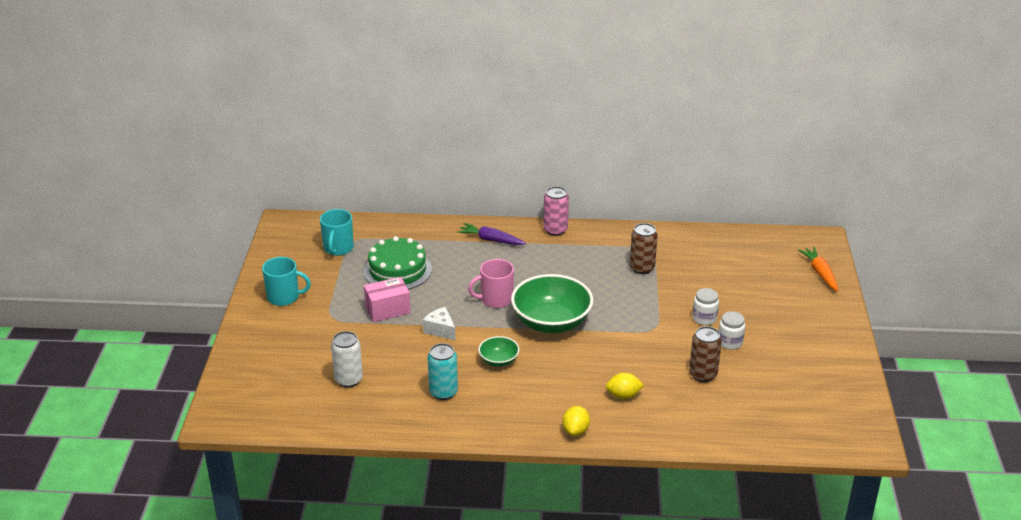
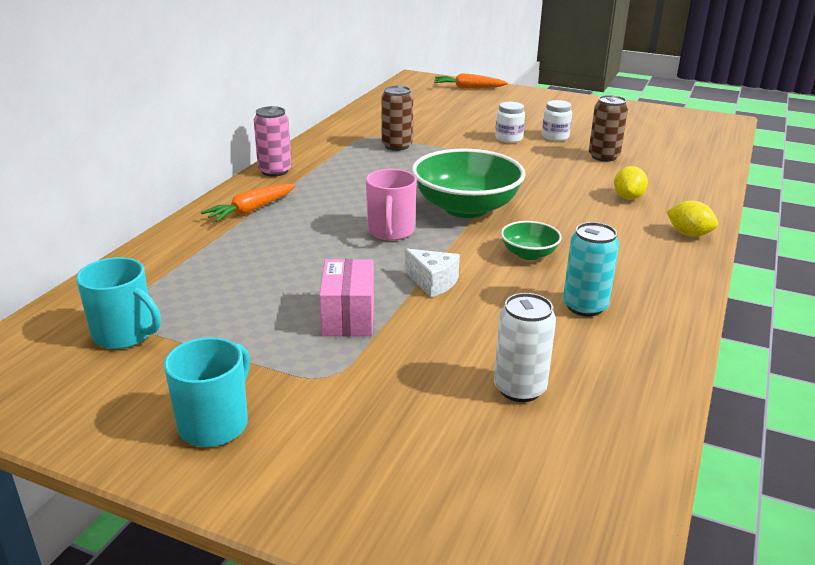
camera: 70 degrees left, 5 degrees down
(397, 270) = (250, 290): green cake -> none
(440, 330) = (433, 282): white cheese -> white cheese turned 120 degrees counterclockwise
(491, 240) = (251, 210): purple carrot -> orange carrot

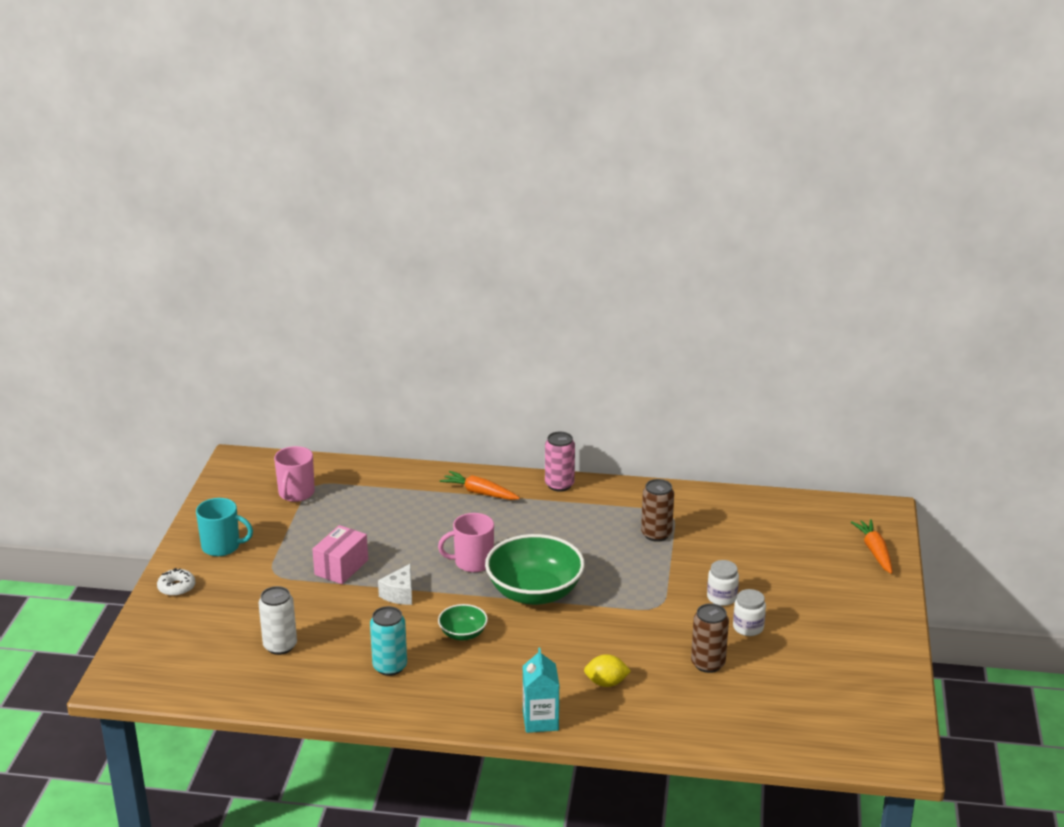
camera: 75 degrees right, 0 degrees up
(124, 334) = (296, 493): turquoise mug -> pink mug
(308, 492) = (176, 587): none -> white donut
(348, 317) = (341, 567): pink box -> pink box turned 45 degrees counterclockwise
(689, 234) = (540, 721): yellow lemon -> turquoise carton

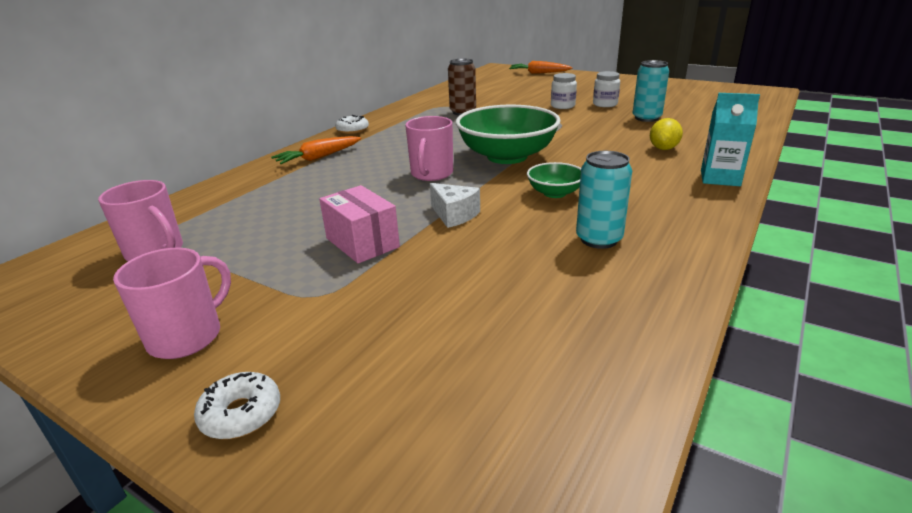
camera: 65 degrees left, 0 degrees up
(222, 546) = (187, 336): turquoise mug -> pink mug
(280, 646) = (508, 316): white can -> none
(559, 485) = (352, 130): pink can -> white donut
(708, 664) = (646, 118): brown can -> turquoise can

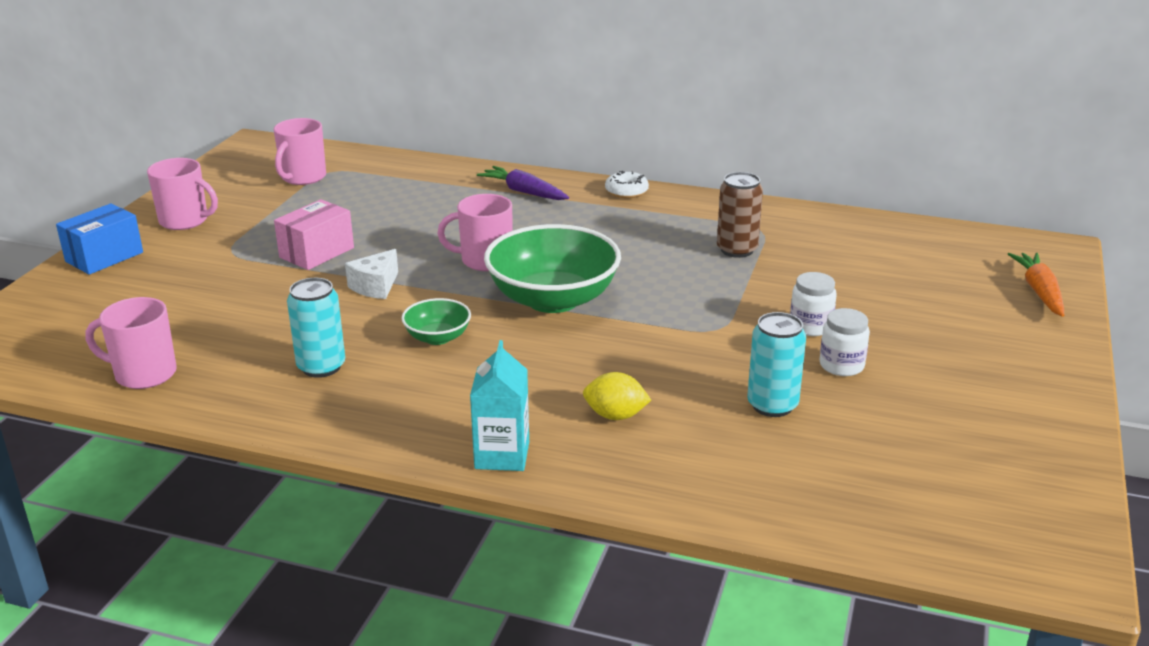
camera: 75 degrees right, 0 degrees up
(241, 414) = (104, 257): white donut -> blue box
(318, 157) = (524, 192): orange carrot -> purple carrot
(610, 346) = (144, 374): none -> pink mug

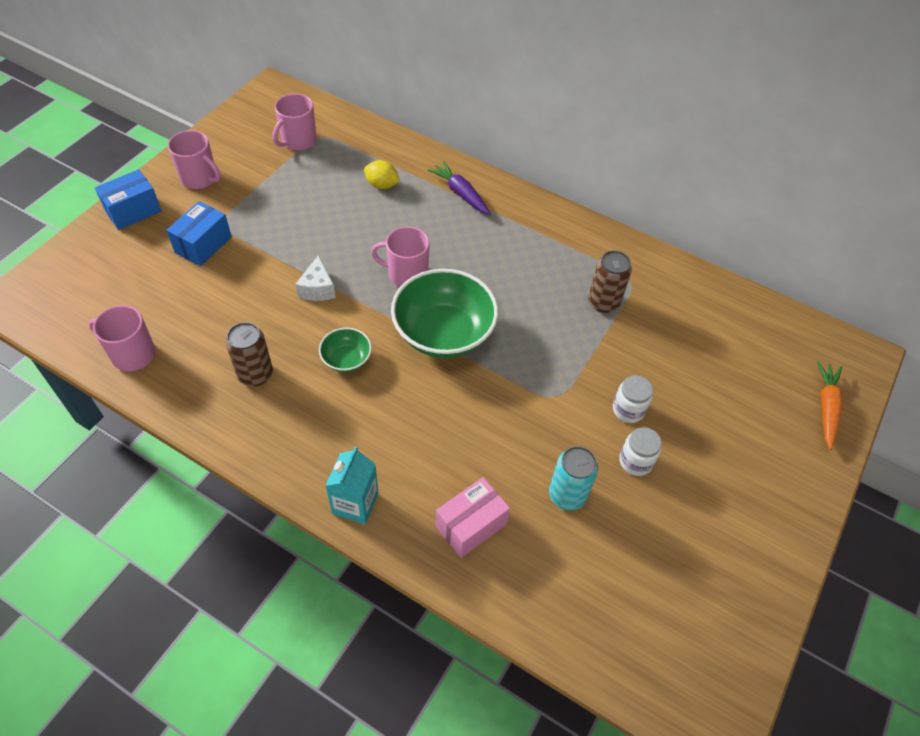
camera: 10 degrees right, 25 degrees up
(210, 271) = (203, 245): none -> blue box
(317, 252) = (285, 238): pink box -> pink box (471, 525)
(321, 367) = (255, 374): turquoise can -> brown can
(375, 286) = (317, 289): white cheese -> white cheese turned 45 degrees counterclockwise
(615, 415) = (448, 479): yellow lemon -> yellow lemon (382, 185)
(626, 191) = (541, 209): white donut -> none

